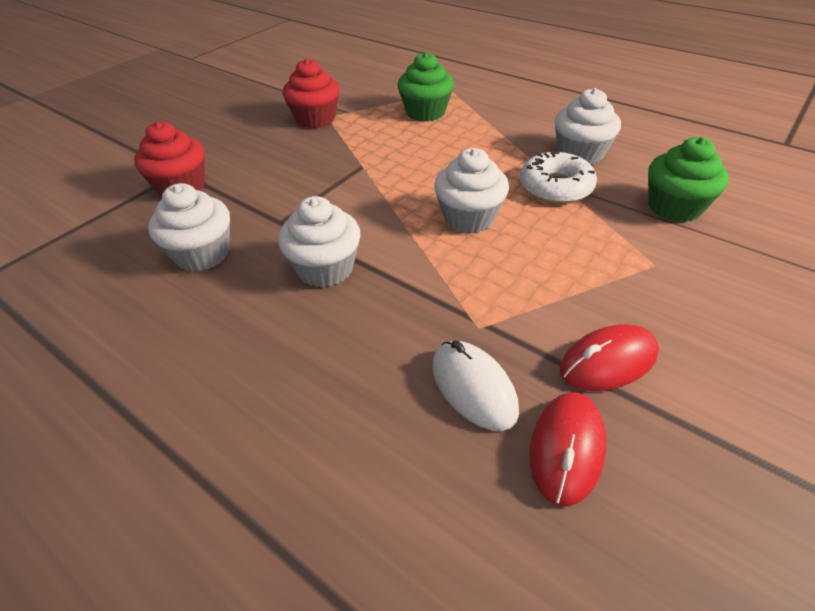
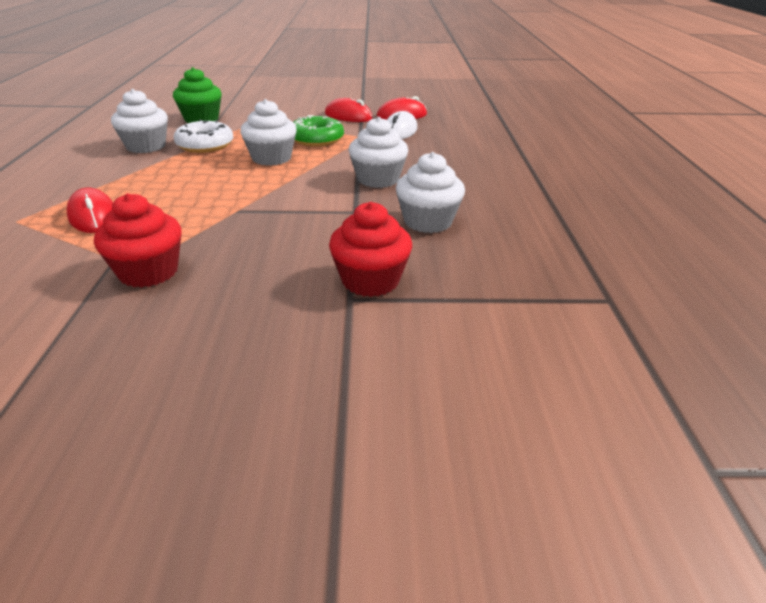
camera: 130 degrees left, 10 degrees down
(425, 112) = (93, 216): green cupcake -> red mouse
(508, 275) = (316, 139): none -> green donut

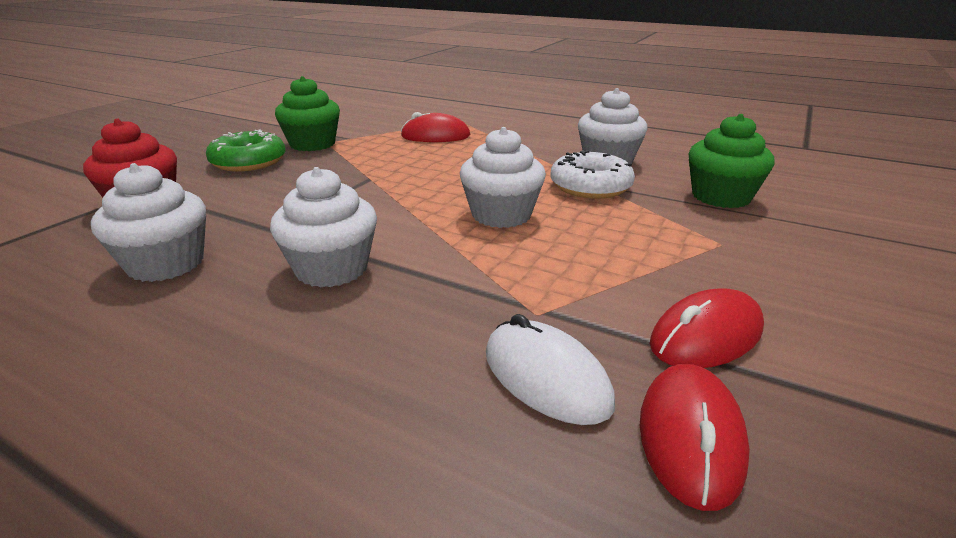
camera: 120 degrees right, 5 degrees down
(148, 272) = (312, 144): red cupcake -> green cupcake
(316, 139) = (559, 262): green donut -> green donut (248, 162)

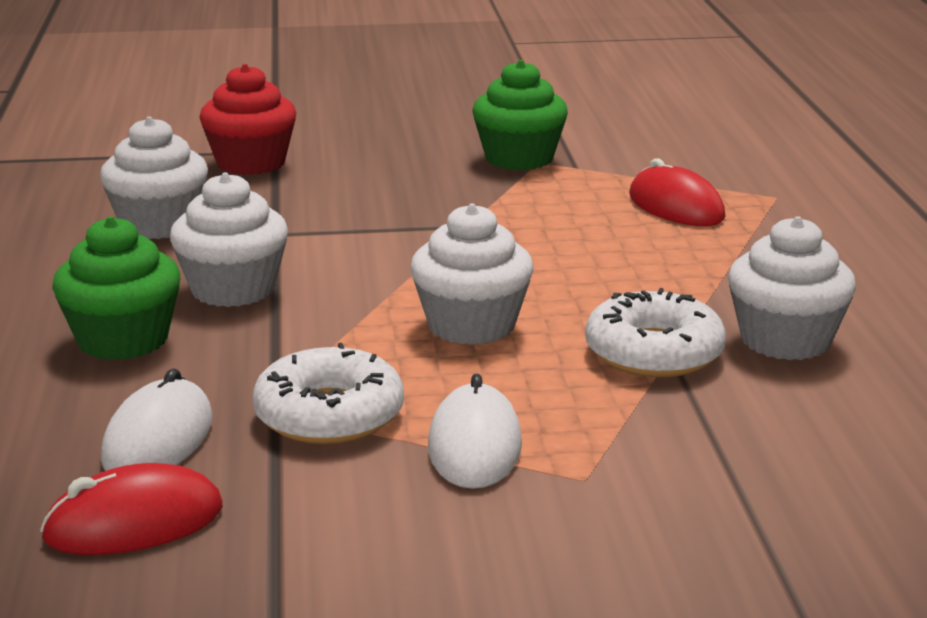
camera: 55 degrees right, 5 degrees down
(248, 162) = (413, 155): green donut -> none
(574, 292) = (329, 415): none -> white donut
(659, 260) = (474, 446): none -> white mouse
(706, 336) = (318, 504): red mouse -> none
(721, 197) = (770, 452): green cupcake -> green cupcake (123, 340)

